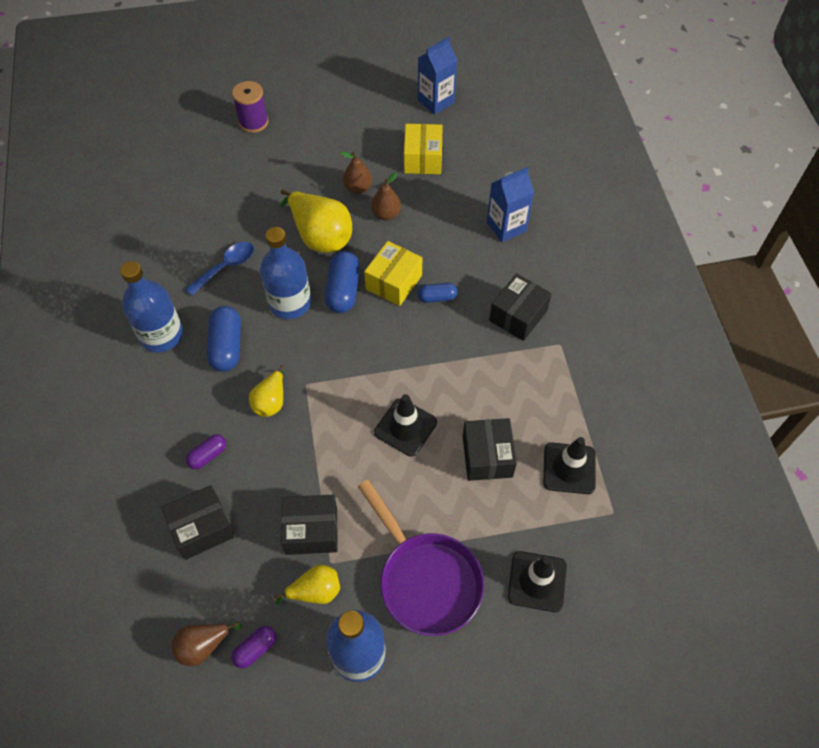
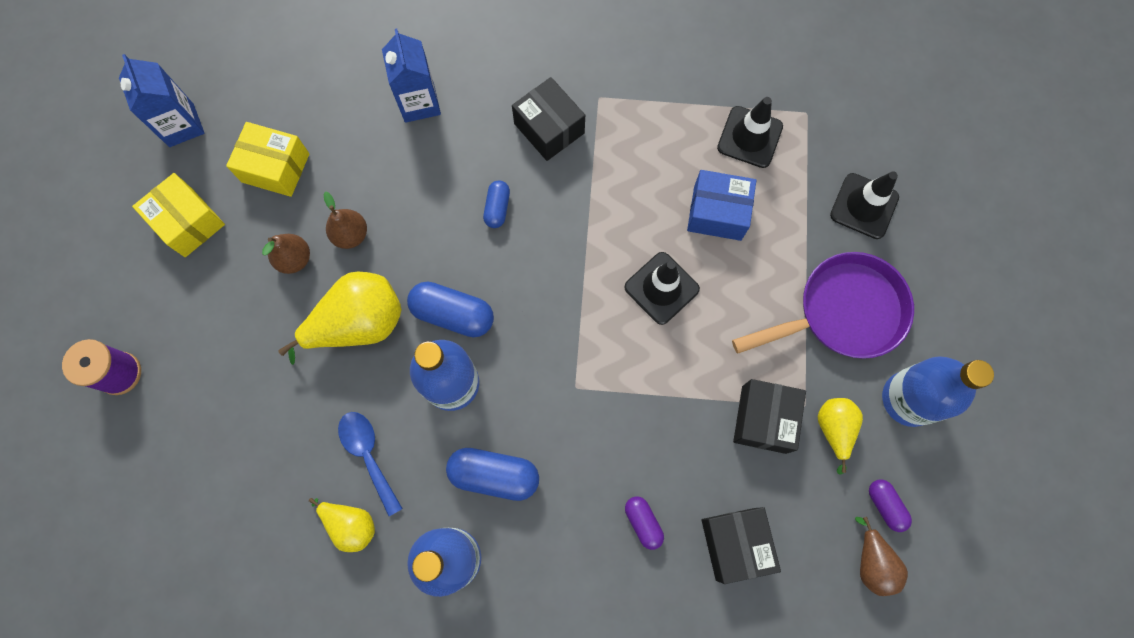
camera: 75 degrees left, 15 degrees up
(271, 401) = (588, 434): yellow pear -> yellow pear (350, 524)
(394, 282) = (459, 252): yellow box -> yellow box (188, 222)
(487, 456) = (717, 213): black box -> blue box

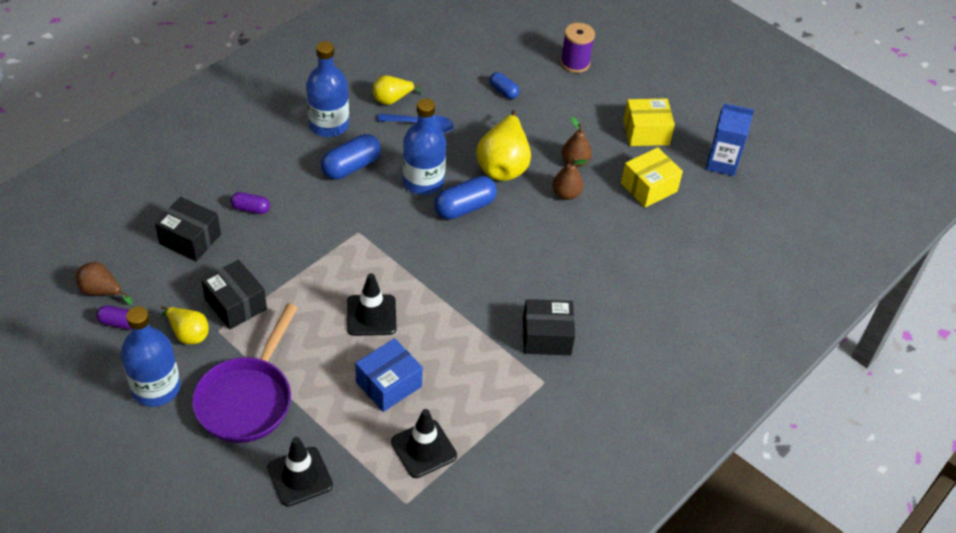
camera: 125 degrees right, 25 degrees down
(419, 103) = (633, 282): blue carton -> none
(497, 208) = (514, 271): blue capsule -> blue capsule (503, 91)

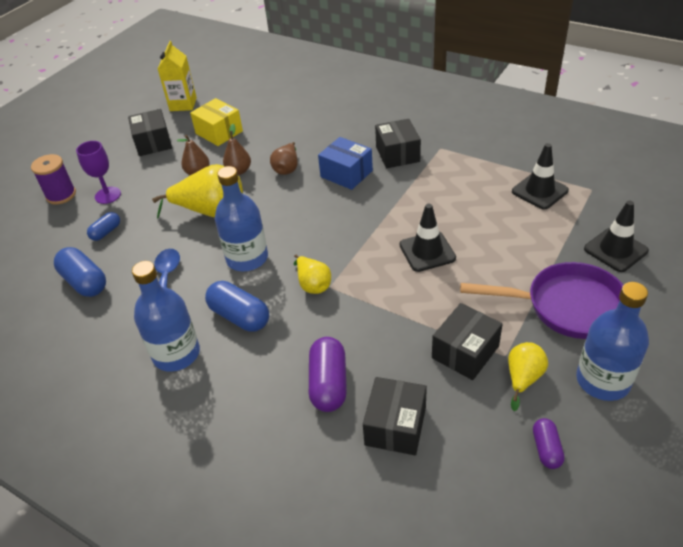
camera: 95 degrees left, 5 degrees down
(101, 291) = (513, 487): brown pear -> brown pear (287, 168)
(250, 209) = (329, 384): purple capsule -> purple capsule, size x1.72
(388, 384) = (493, 223): blue box -> blue box (346, 174)
(392, 99) = (126, 310): yellow pear -> yellow pear (313, 284)
(464, 207) = (273, 224): blue capsule -> blue capsule (84, 282)
(562, 94) = (108, 195): none -> purple goblet
(646, 132) = (153, 143): yellow box -> black box
(721, 163) = (183, 104): blue carton -> yellow carton

